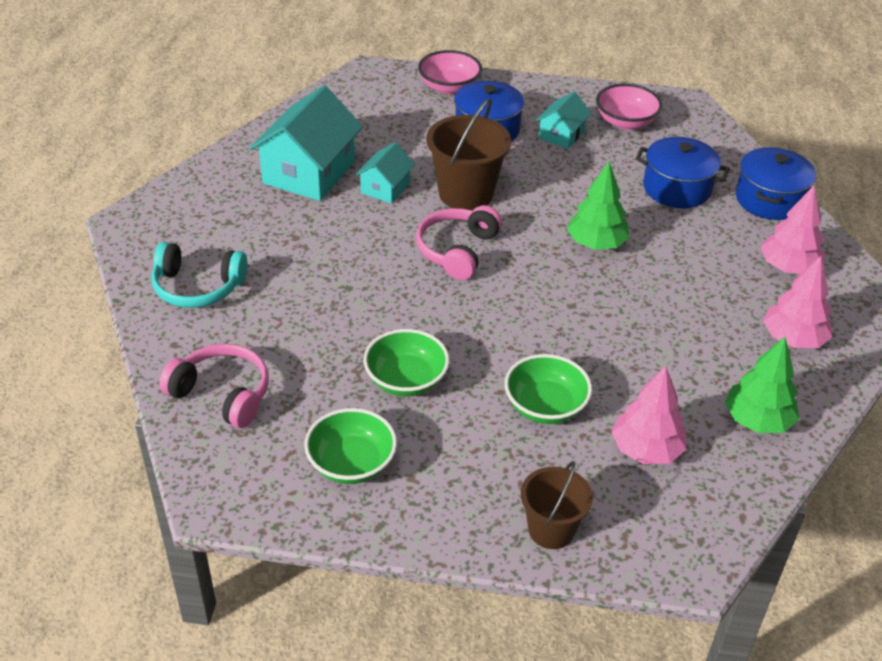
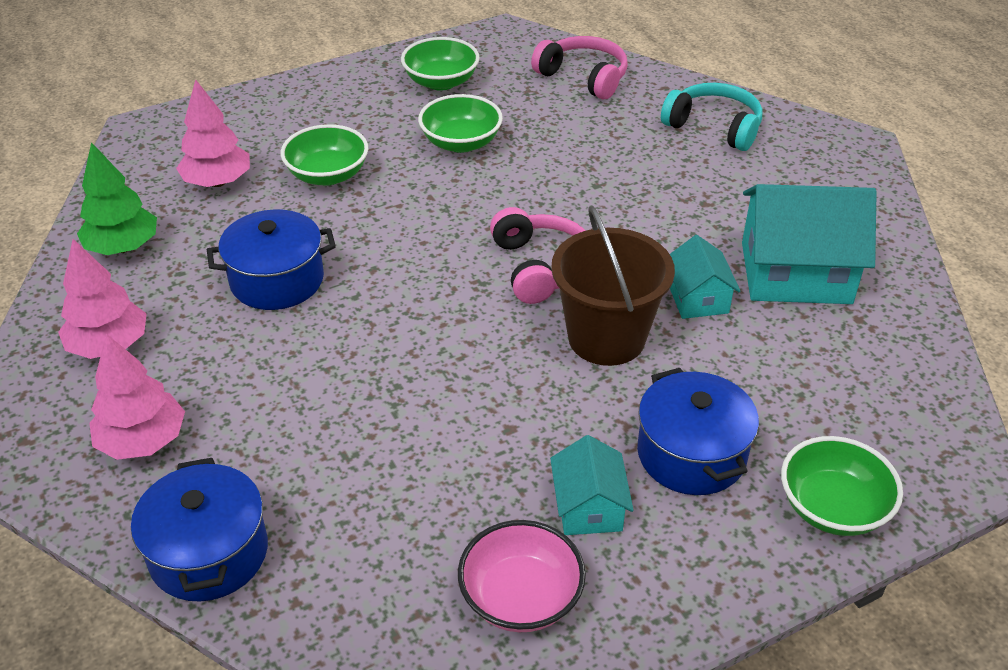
camera: 145 degrees right, 0 degrees up
(197, 287) = (714, 127): turquoise headphones -> turquoise headphones turned 60 degrees clockwise
(222, 394) = (583, 77): pink headphones -> pink headphones turned 135 degrees counterclockwise
(309, 172) = (795, 273): turquoise house -> turquoise house turned 75 degrees counterclockwise
(449, 87) = (832, 507): pink bowl -> green bowl
(551, 530) = (261, 107): brown bucket -> none
(596, 244) = (401, 351): green tree -> none
(677, 188) = (356, 496): blue pot -> blue pot (277, 280)

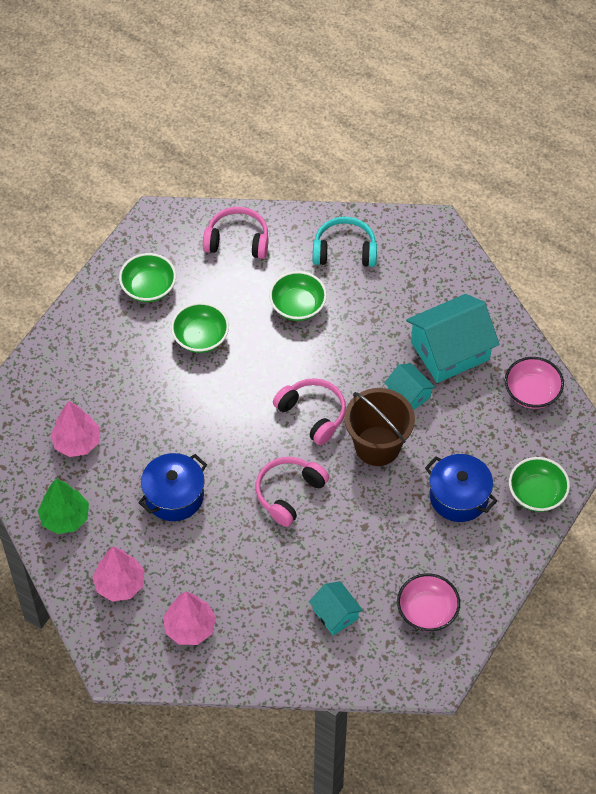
camera: 30 degrees left, 15 degrees up
(209, 553) = (273, 665): blue pot -> none
(327, 175) = (139, 404): green bowl -> green bowl (298, 306)
(432, 340) = (289, 493): none -> pink headphones
(589, 507) = (429, 550): turquoise house -> turquoise house (335, 614)
(901, 368) = (532, 392): none -> pink bowl

